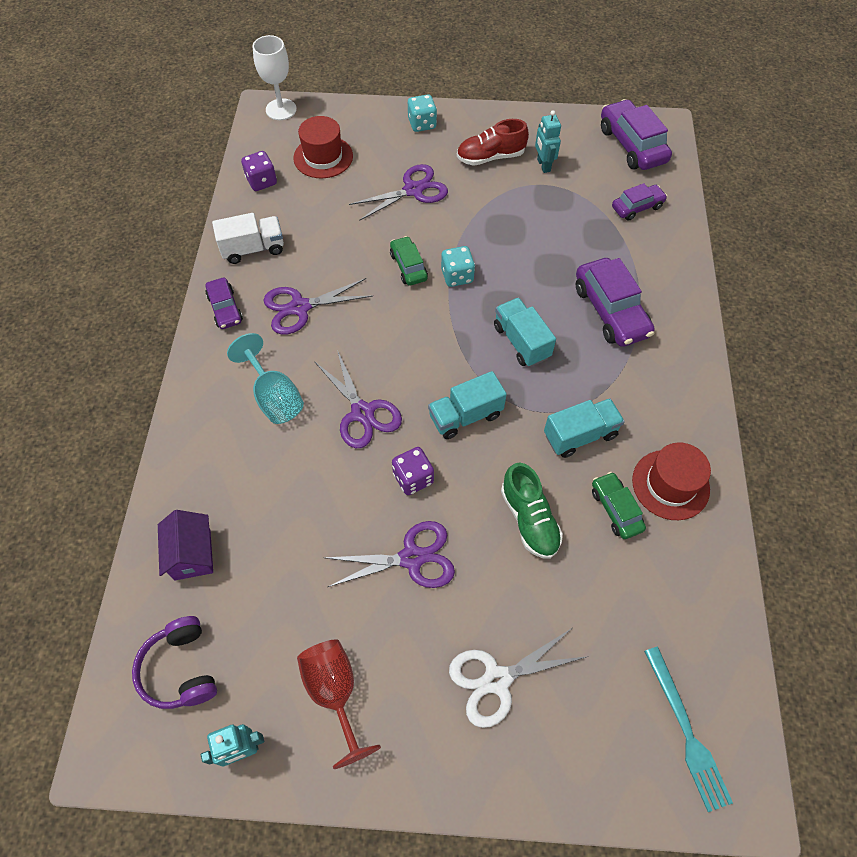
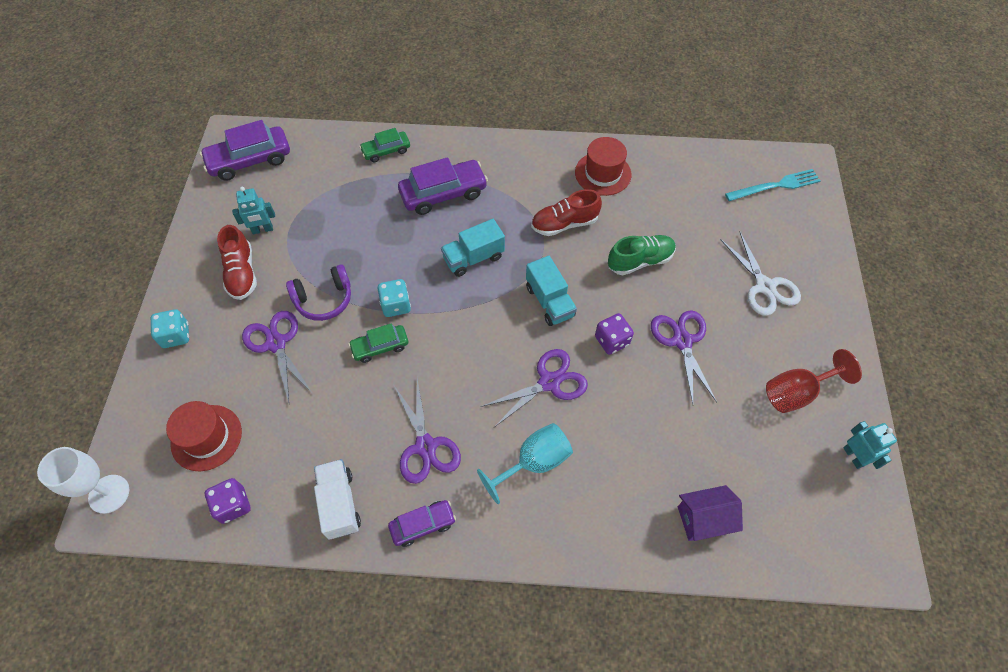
camera: 90 degrees left, 0 degrees up
(181, 669) = (804, 513): purple headphones -> purple headphones (324, 299)
(580, 435) = (564, 224): turquoise truck -> red shoe
(615, 509) = (626, 207): green car -> green car (386, 151)
(637, 207) = (329, 164): purple car -> none

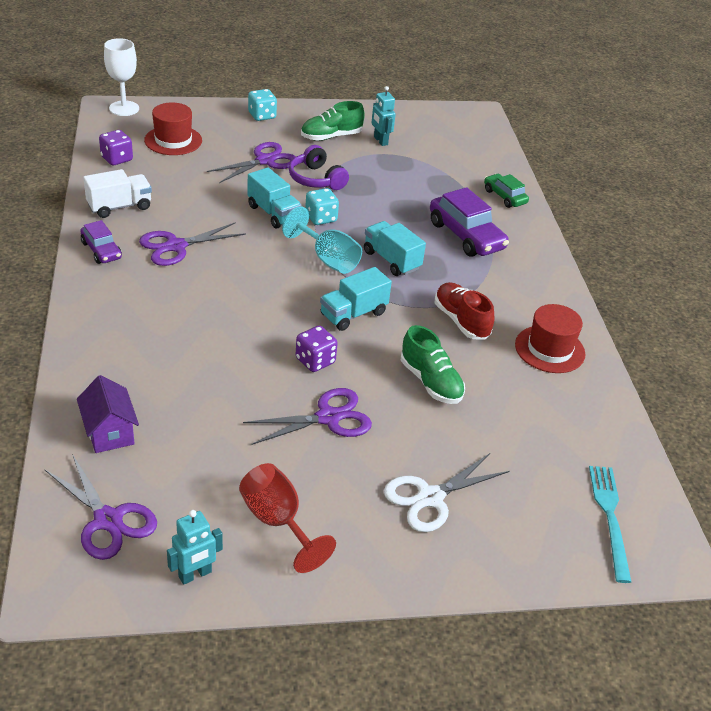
camera: 75 degrees right, 20 degrees down
(242, 273) = (331, 136): red shoe -> green shoe
(250, 160) = (455, 126): purple car -> none
(380, 347) = (273, 213): green car -> turquoise truck
(534, 462) = (166, 311): turquoise goblet -> turquoise goblet (328, 259)
(549, 382) = (255, 317): purple scissors -> purple scissors (108, 520)
(775, 186) = (610, 517): turquoise fork -> turquoise fork turned 150 degrees counterclockwise

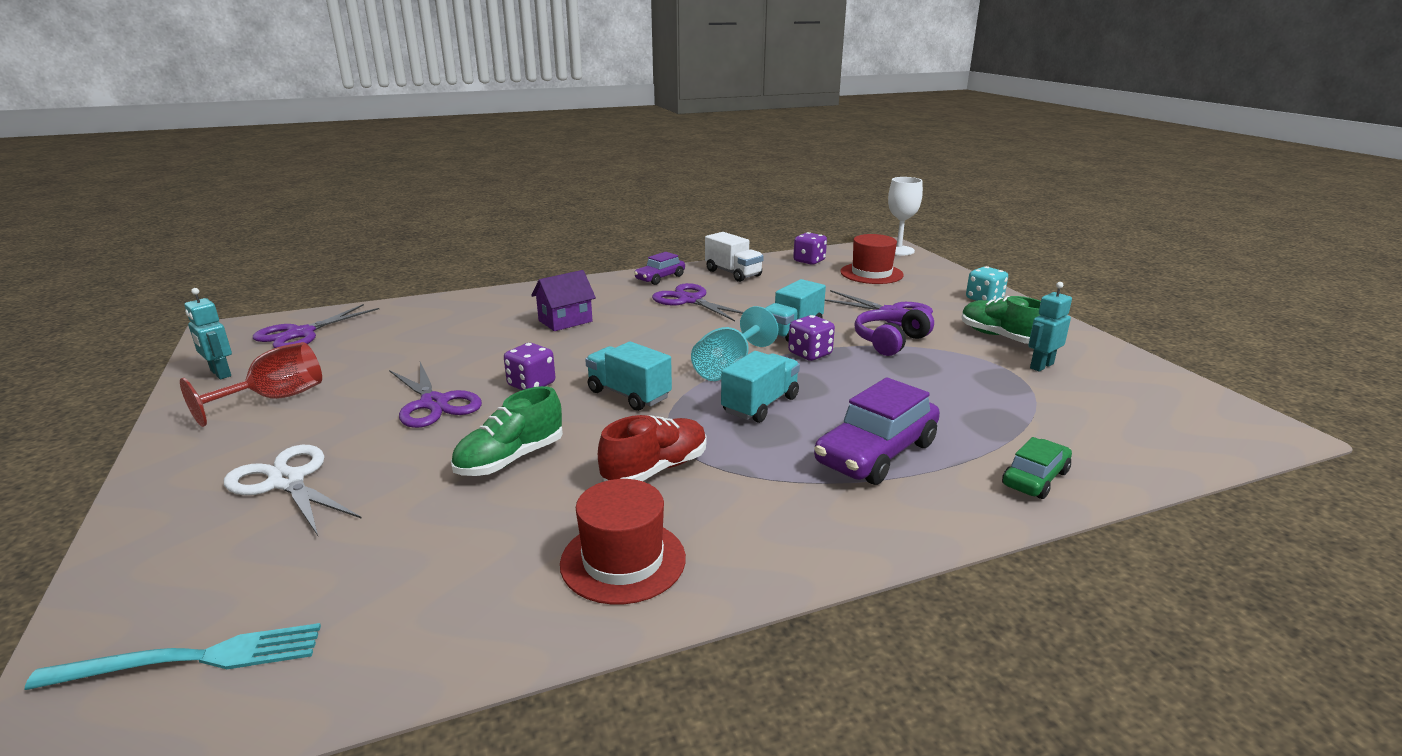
camera: 80 degrees right, 15 degrees down
(109, 432) = (410, 318): purple house -> purple house (565, 321)
(321, 218) = (810, 354): turquoise dice -> purple dice

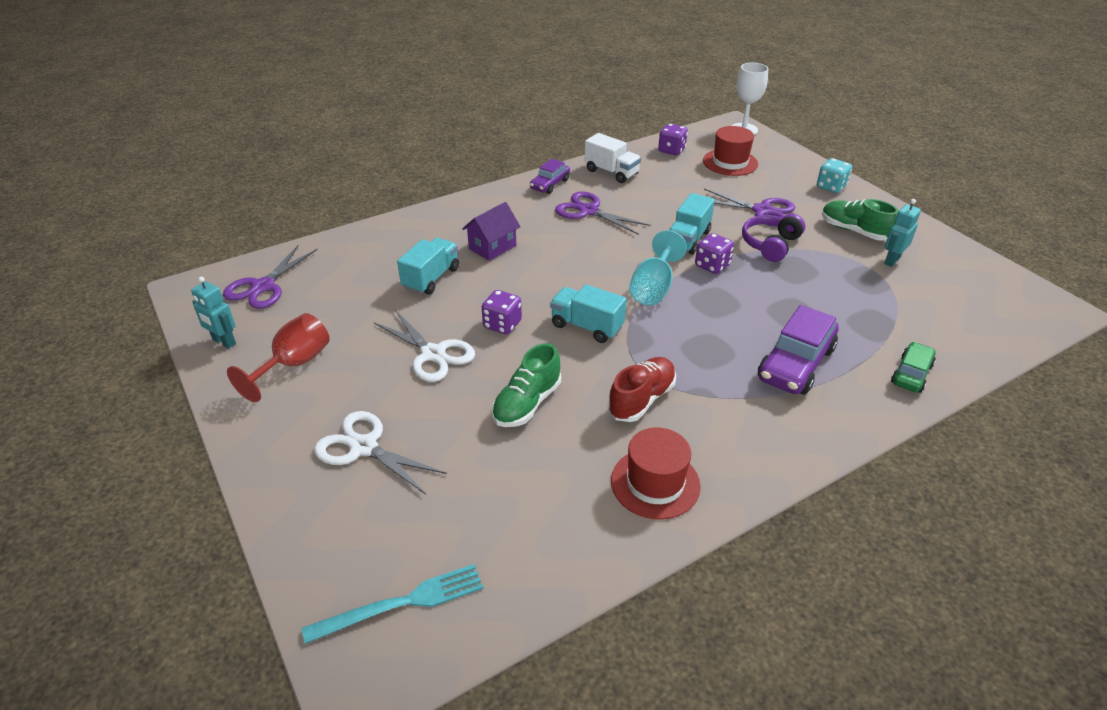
camera: 10 degrees left, 15 degrees up
(434, 403) = (433, 354): purple scissors -> white scissors
(760, 405) = (693, 325): turquoise truck -> turquoise truck (431, 278)

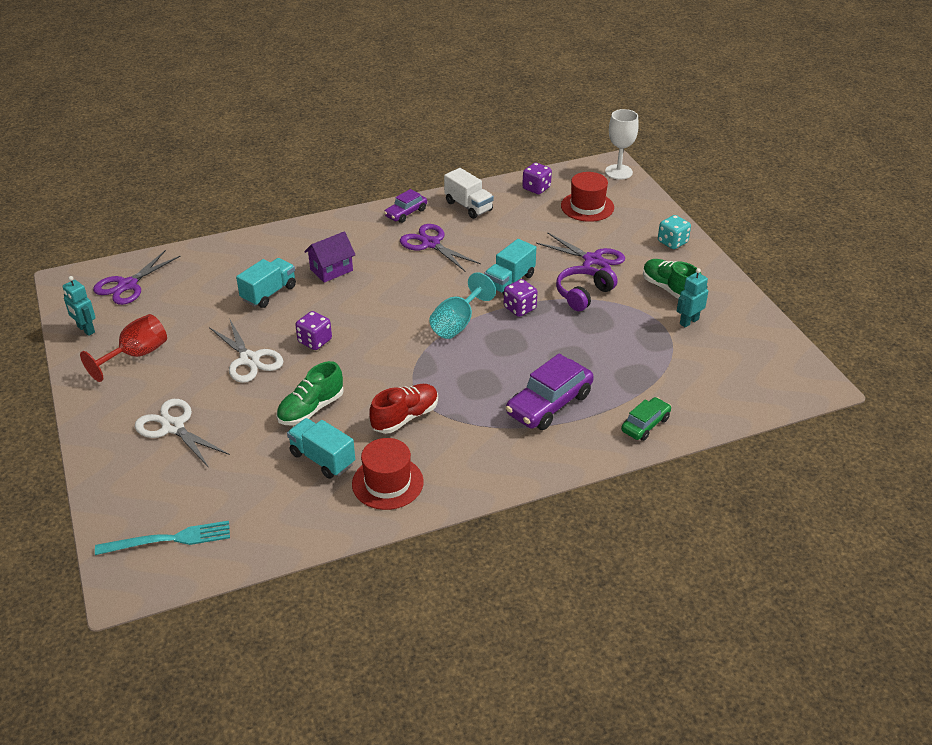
camera: 10 degrees right, 0 degrees up
(586, 326) = (385, 351): turquoise truck -> turquoise truck (322, 459)

